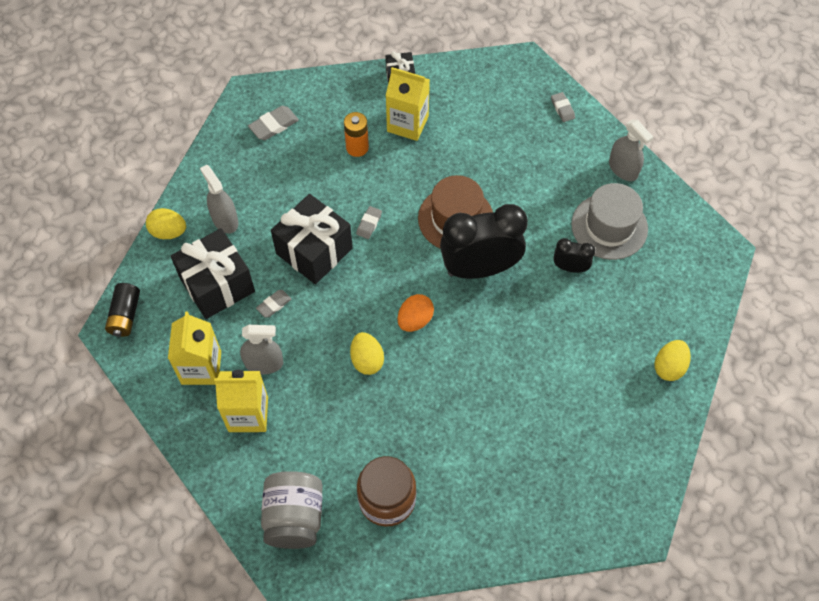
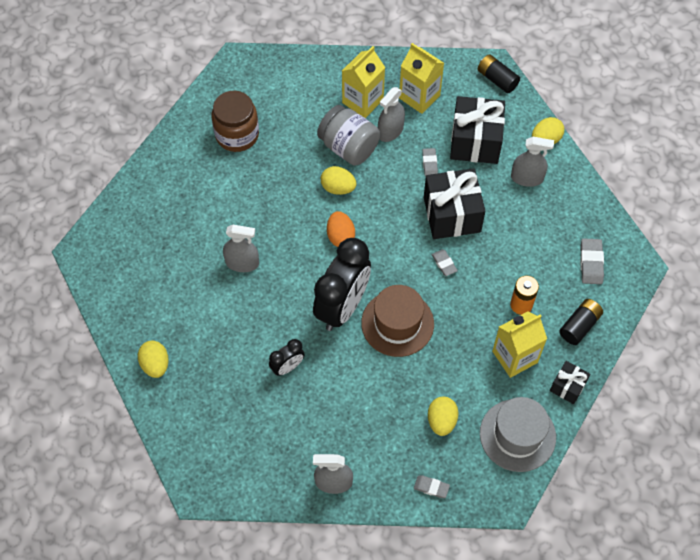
camera: 130 degrees right, 0 degrees up
(294, 517) = (274, 83): grey jar -> grey jar (348, 147)
(340, 100) = (579, 326): none -> black battery
(506, 135) = (441, 421): none -> yellow egg
(515, 378) = (242, 263): none -> grey spray bottle
(609, 226) = (294, 424): grey hat -> grey hat (517, 435)

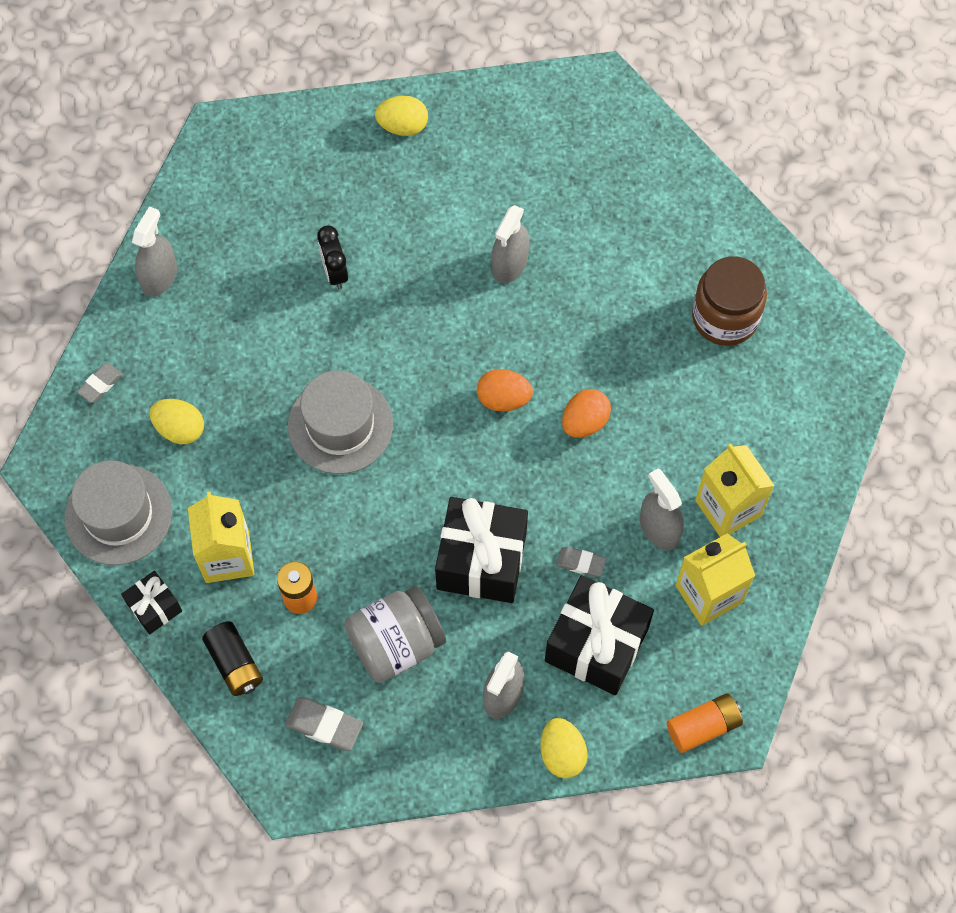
camera: 110 degrees right, 5 degrees up
(338, 188) = (584, 422): yellow egg -> orange egg
(342, 307) = (393, 365): black clock -> none
(348, 147) = (650, 459): grey jar -> grey jar (396, 643)
(397, 323) = (340, 425): brown hat -> grey hat
(444, 264) = (406, 519): grey eraser -> none
(497, 79) = (703, 726): black battery -> orange battery

